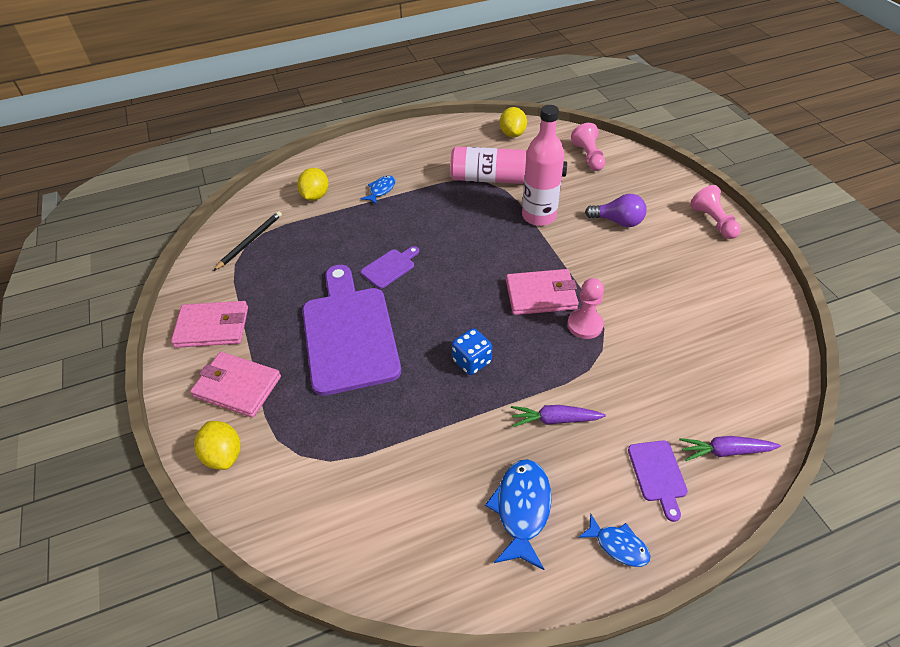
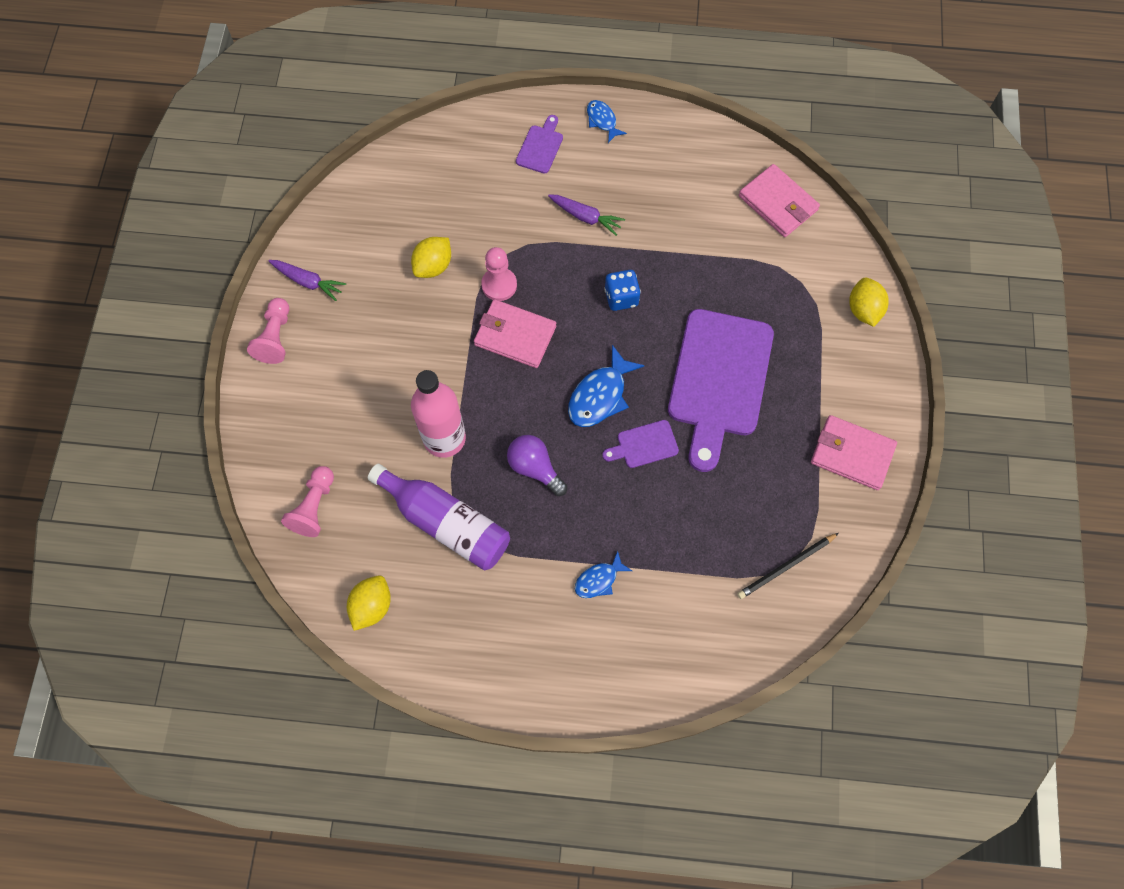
camera: 155 degrees left, 20 degrees up
(237, 386) = (840, 371): pink wallet -> pink wallet (778, 203)
(315, 196) = (684, 612): yellow lemon -> yellow lemon (433, 266)
(500, 179) = (446, 523): pink bottle -> purple bottle
(522, 509) = (652, 168): blue fish -> blue fish (600, 395)
(618, 221) = (369, 387): purple light bulb -> purple light bulb (535, 468)
(725, 451) = (479, 139): purple carrot -> purple carrot (308, 282)

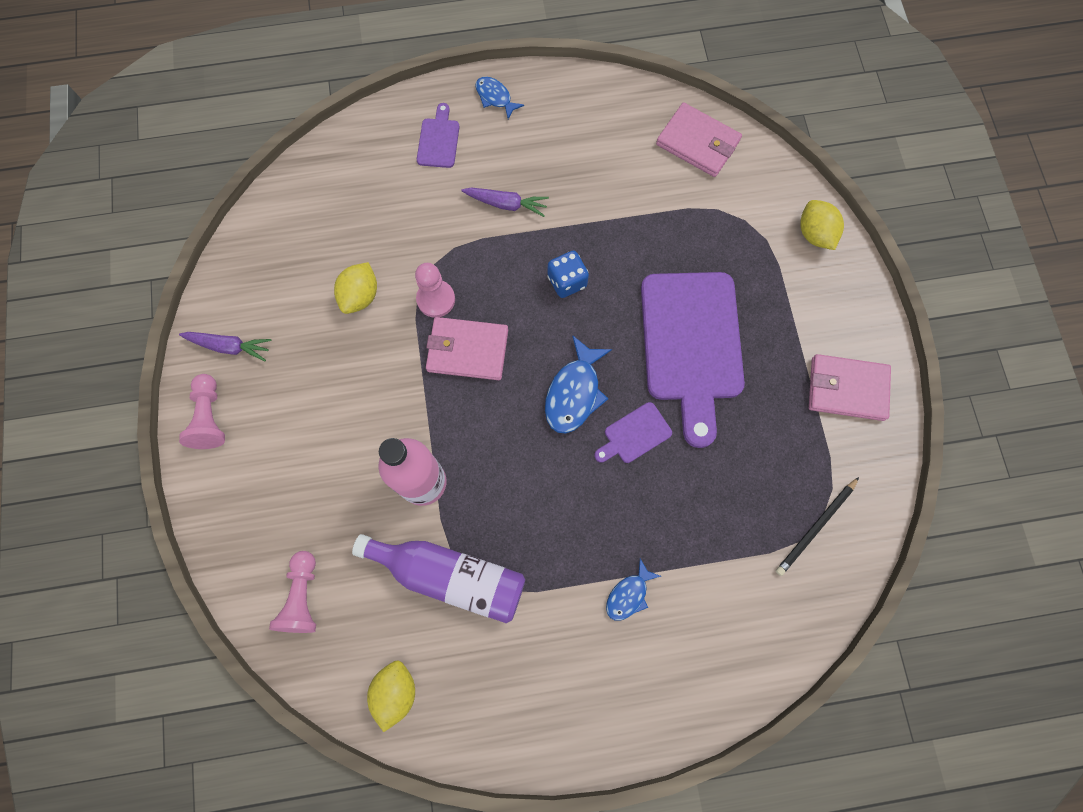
camera: 15 degrees left, 5 degrees up
(535, 468) = (528, 490): purple light bulb -> none

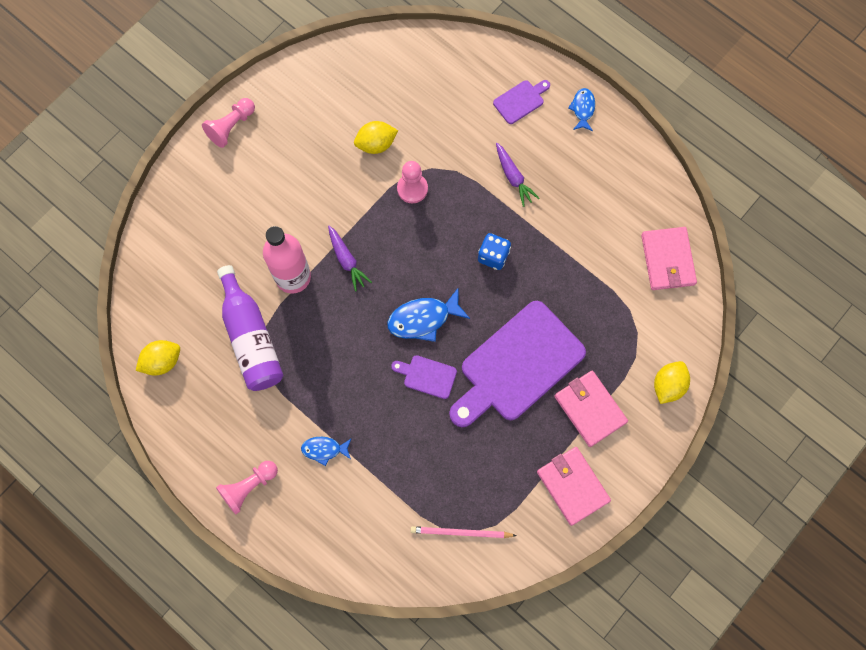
camera: 50 degrees right, 0 degrees up
(229, 346) = (281, 99): purple carrot -> purple carrot (347, 260)
(303, 597) = (173, 266): pink pawn -> pink pawn (248, 487)
(467, 350) = (396, 234): pink wallet -> pink wallet (590, 409)
(815, 527) = (460, 532): black pencil -> pink pencil

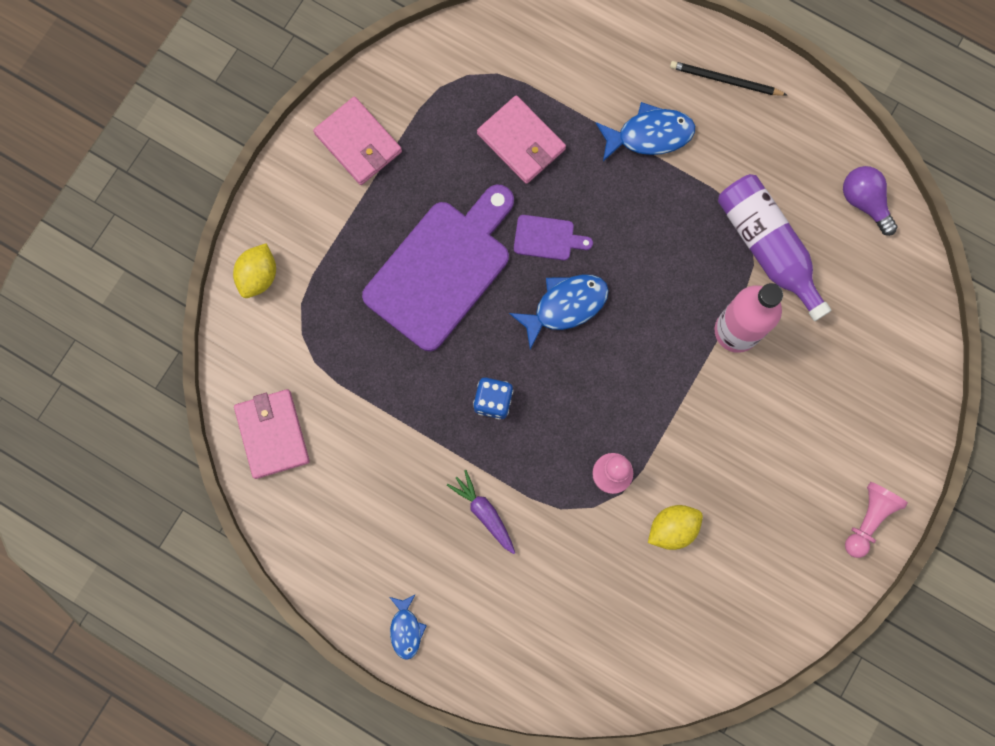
camera: 170 degrees right, 5 degrees up
(162, 361) = (864, 202): yellow lemon -> purple light bulb
(248, 487) = (725, 80): pink pawn -> black pencil
(324, 449) = (649, 135): blue fish -> blue fish, size x1.66
(347, 260) = (675, 363): purple carrot -> none
(460, 532) = (477, 72): pink pencil -> none
(520, 101) = (492, 626): purple cutting board -> none
(590, 409) = (349, 232): pink wallet -> pink wallet (521, 141)

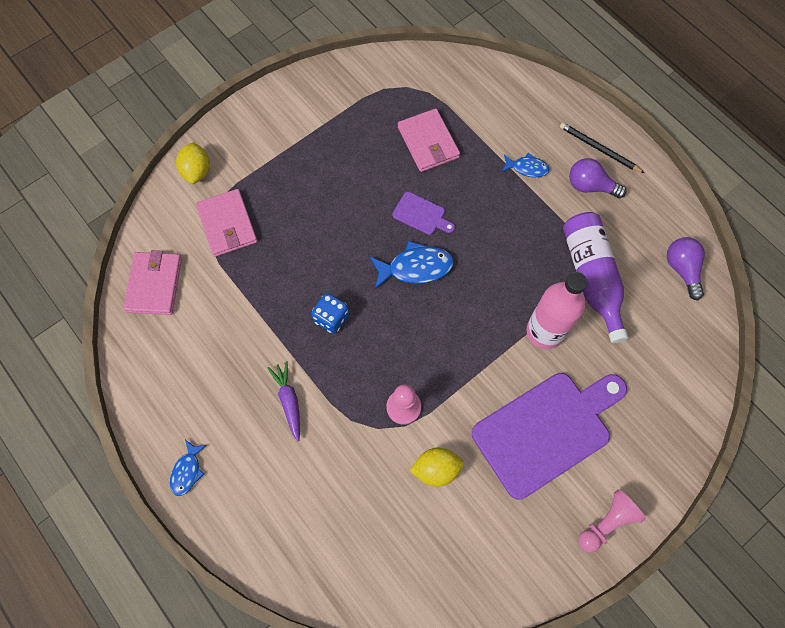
camera: 20 degrees right, 10 degrees down
(258, 276) = (197, 171): yellow lemon -> yellow lemon turned 45 degrees counterclockwise
(358, 143) = (309, 106): pink wallet -> pink wallet (227, 225)
(441, 269) = (332, 210): purple cutting board -> purple cutting board (546, 430)
(649, 135) = (527, 168): blue fish -> blue fish, size x0.60
(730, 133) = (590, 186): none -> purple light bulb

